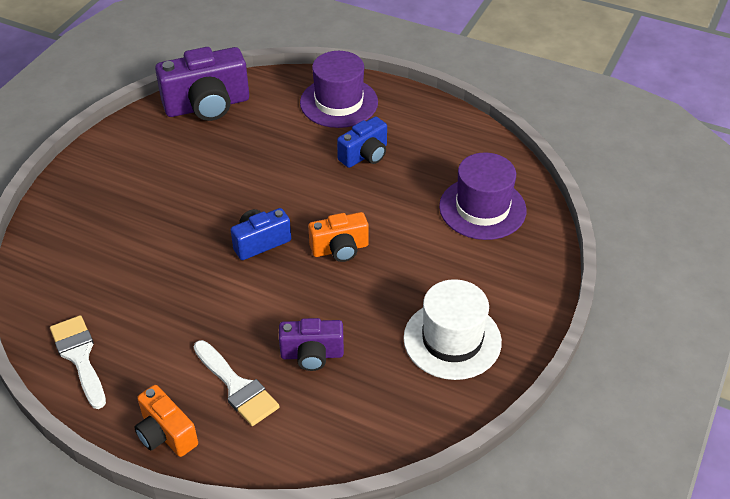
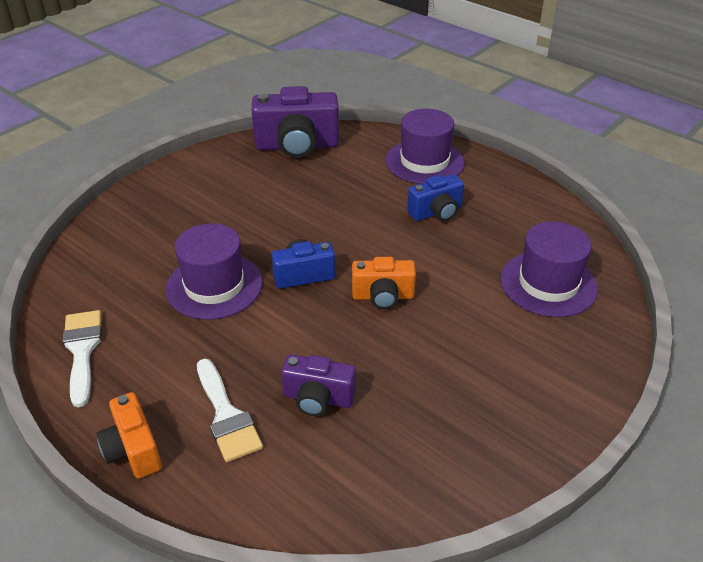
camera: 15 degrees right, 5 degrees down
(180, 269) = (214, 286): none -> purple hat
(452, 340) = (479, 415): white hat -> none

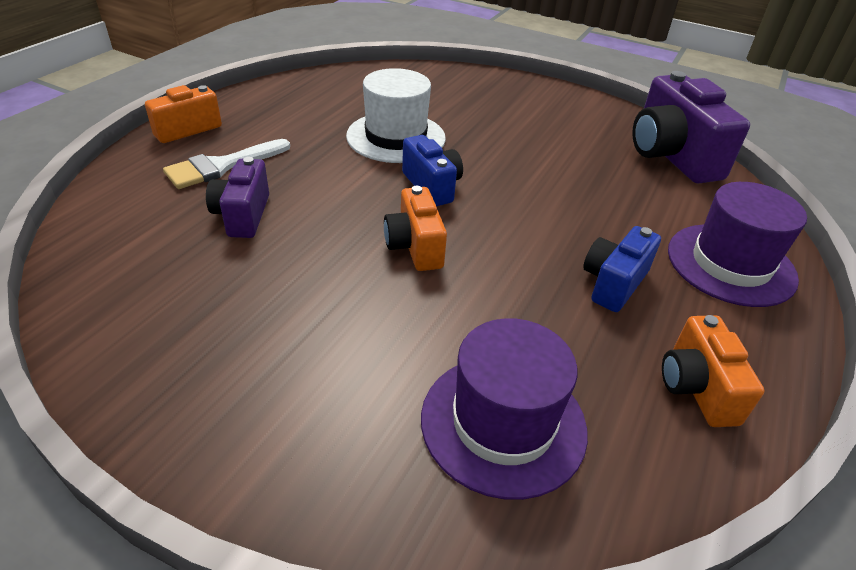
camera: 75 degrees right, 0 degrees up
(82, 350) = (297, 92): white brush -> none
(214, 286) = (396, 137): purple hat -> white hat
(436, 212) = (613, 283): blue camera -> blue camera turned 75 degrees clockwise
(524, 207) = (696, 388): none -> orange camera

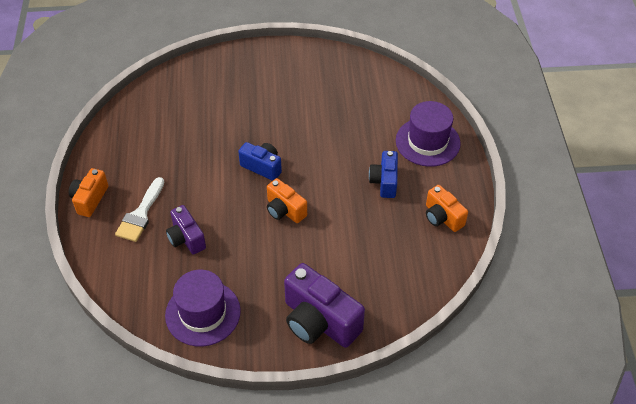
camera: 30 degrees left, 10 degrees up
(396, 137) = (214, 140): white hat -> none
(503, 423) = (382, 273): purple hat -> purple hat (203, 313)
(671, 156) = (366, 77): purple camera -> purple camera (319, 321)

